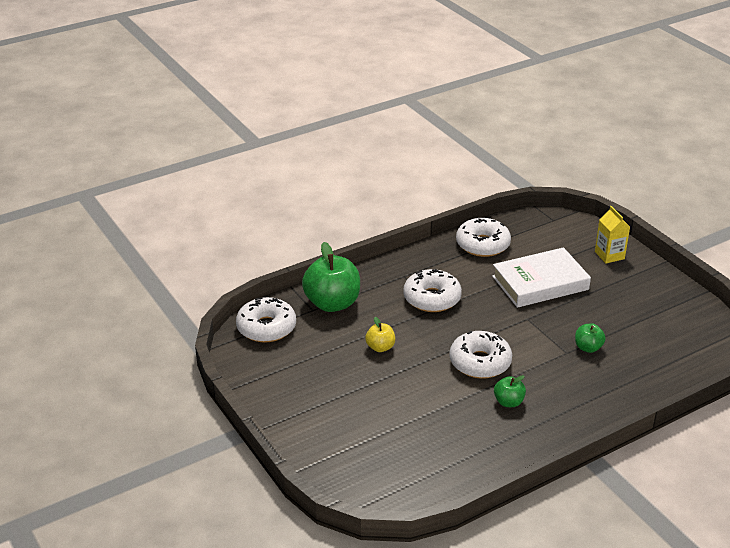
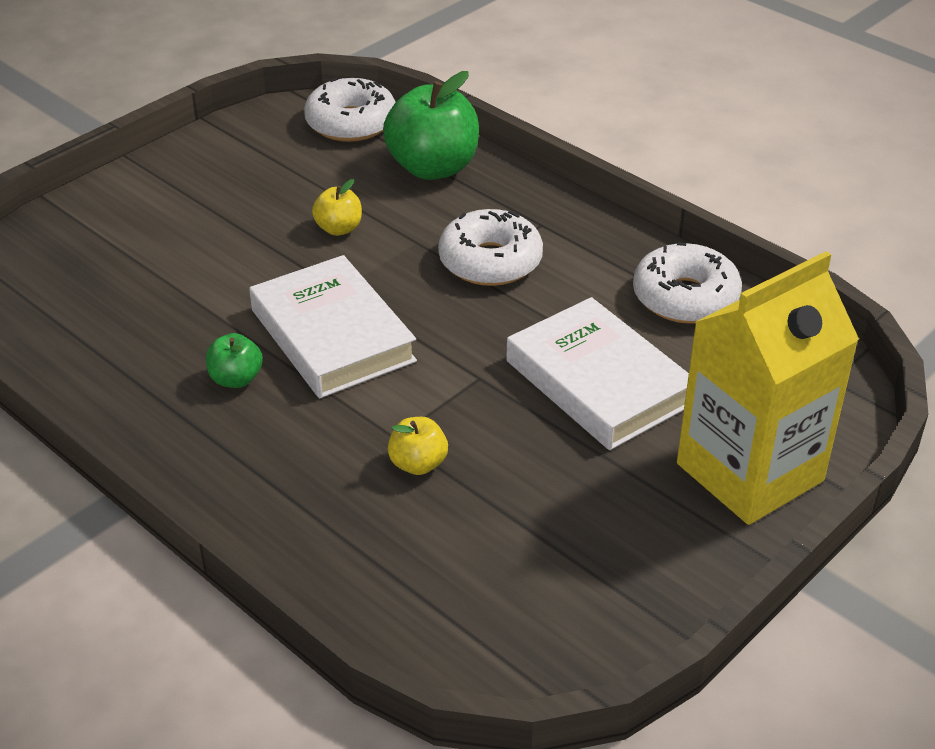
camera: 75 degrees right, 5 degrees up
(480, 362) = (332, 335): white donut -> white book
(588, 348) = (418, 464): green apple -> yellow apple
(609, 255) = (749, 472): yellow carton -> yellow carton, size x2.14

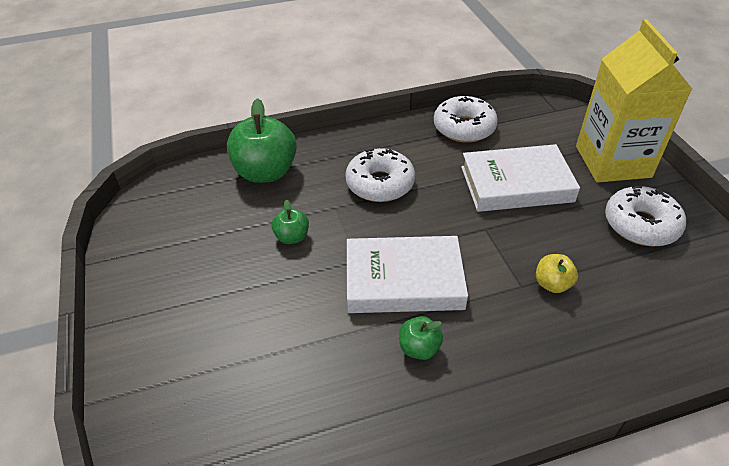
camera: 60 degrees left, 5 degrees up
(339, 229) = (292, 237): yellow apple -> green apple
(351, 123) = (179, 190): white donut -> white donut (641, 225)

